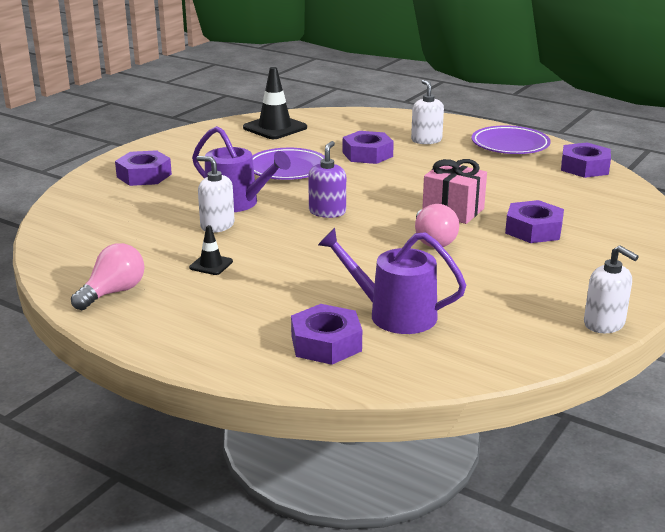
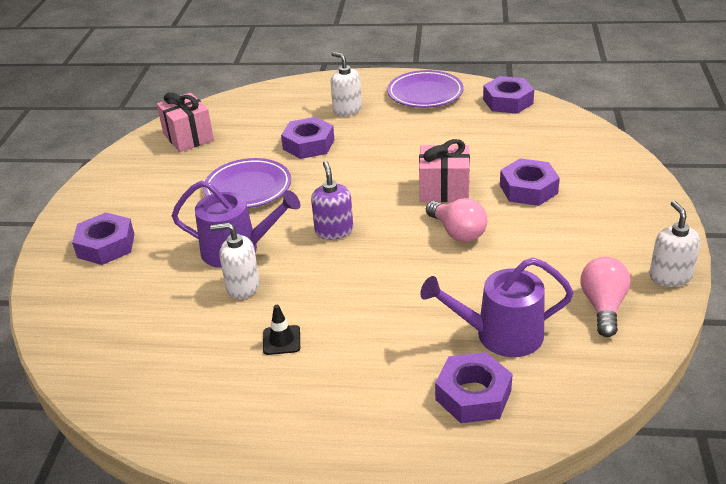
camera: 25 degrees left, 10 degrees up
(113, 292) = (214, 417): pink light bulb -> pink light bulb (603, 306)
(275, 128) = (188, 137): black traffic cone -> pink gift
(604, 324) = (670, 276): white soap dispenser -> white soap dispenser turned 120 degrees counterclockwise

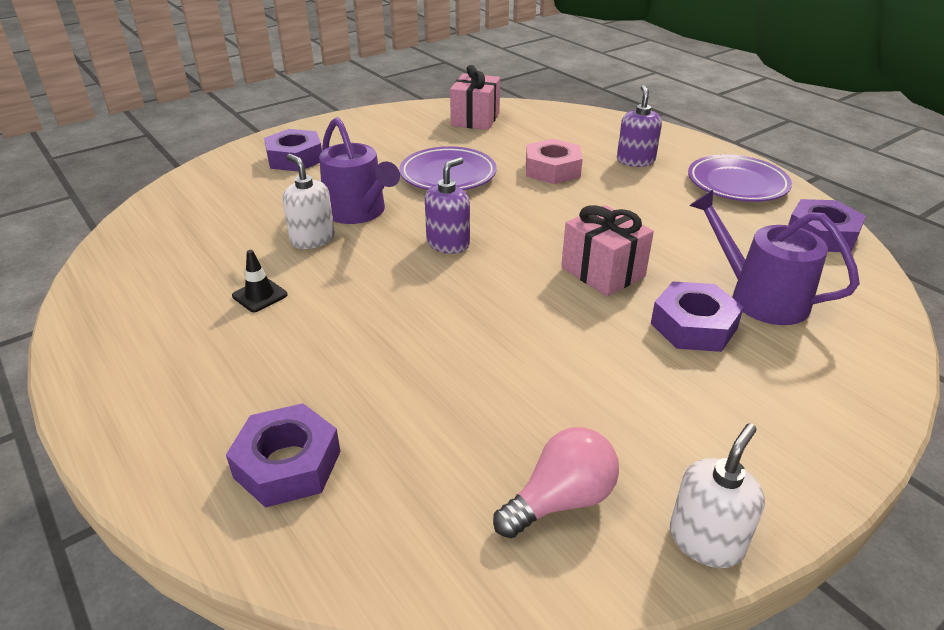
camera: 45 degrees right, 0 degrees up
(308, 144) = (552, 169): purple nut -> pink nut
(347, 110) = (635, 161): white soap dispenser -> purple soap dispenser
(457, 232) = (546, 315): pink light bulb -> none
(501, 335) = (411, 435): purple watering can -> purple watering can (760, 297)

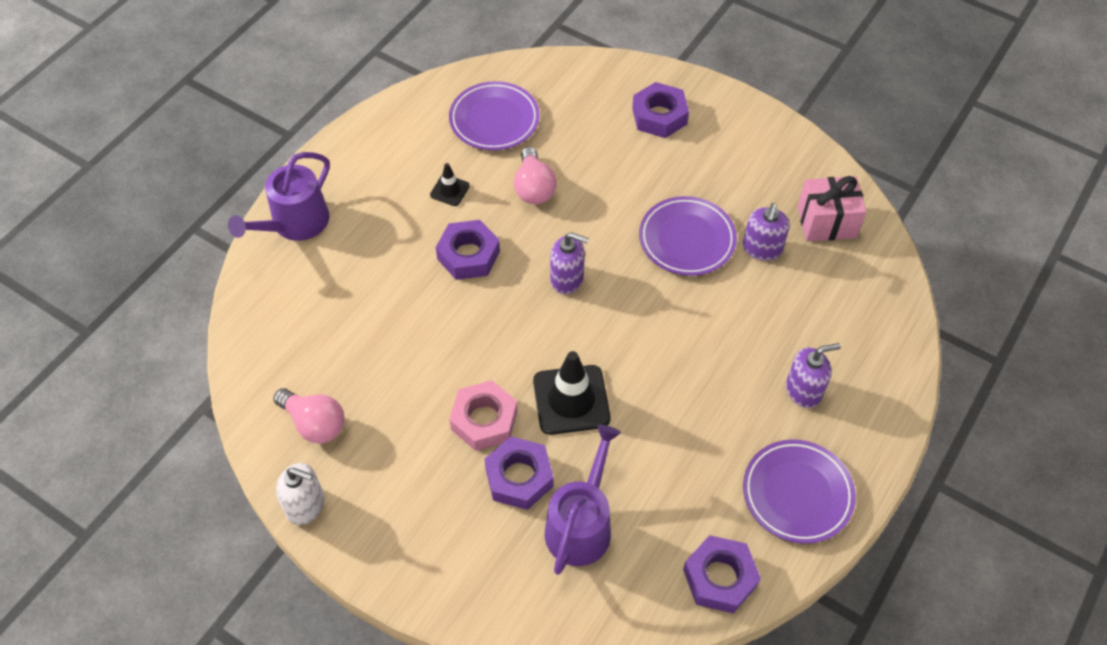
camera: 70 degrees right, 20 degrees up
(192, 245) = (494, 120): none -> purple plate
(287, 464) = (302, 279): purple nut -> purple nut (468, 255)
(312, 239) = (534, 188): white soap dispenser -> pink light bulb
(358, 212) = (588, 199): purple watering can -> purple watering can (295, 223)
(483, 147) = (762, 249): none -> purple soap dispenser
(552, 169) = (743, 320): pink nut -> pink nut (484, 420)
(603, 272) = (571, 400): pink gift -> black traffic cone

